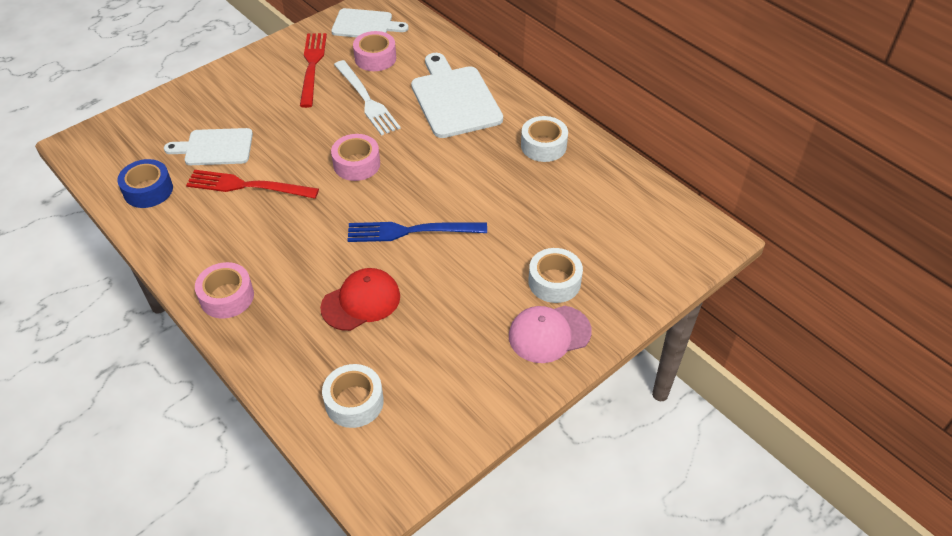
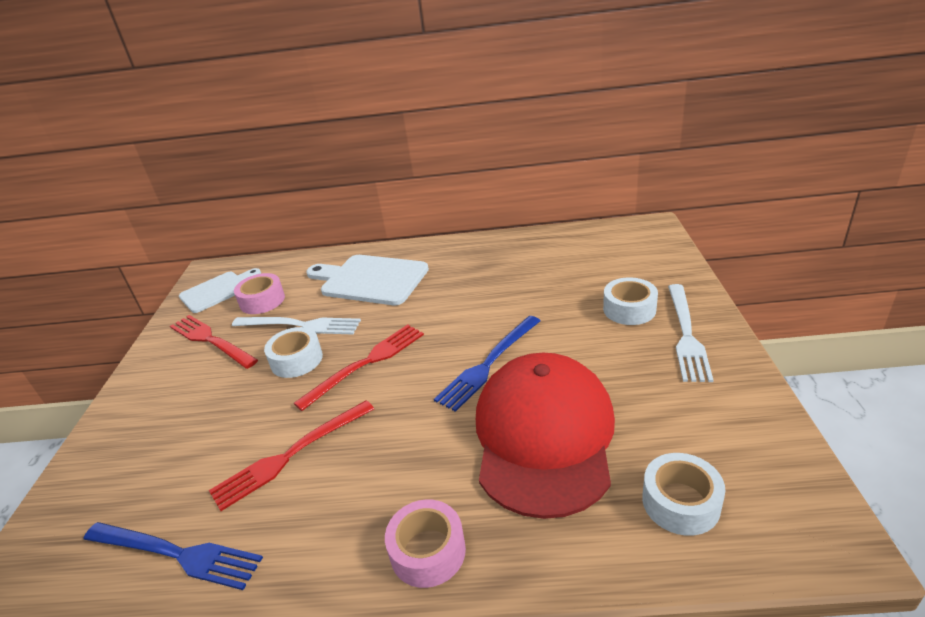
camera: 45 degrees left, 15 degrees down
(148, 190) = (176, 554): blue tape -> blue fork
(215, 147) = (203, 458): white cutting board -> none
(357, 164) = (366, 363): pink tape -> red fork
(361, 301) = (544, 435): red cap -> red cap, size x1.92
(543, 146) = (478, 259): white tape -> white tape (296, 360)
(549, 334) = (686, 334): pink cap -> white fork

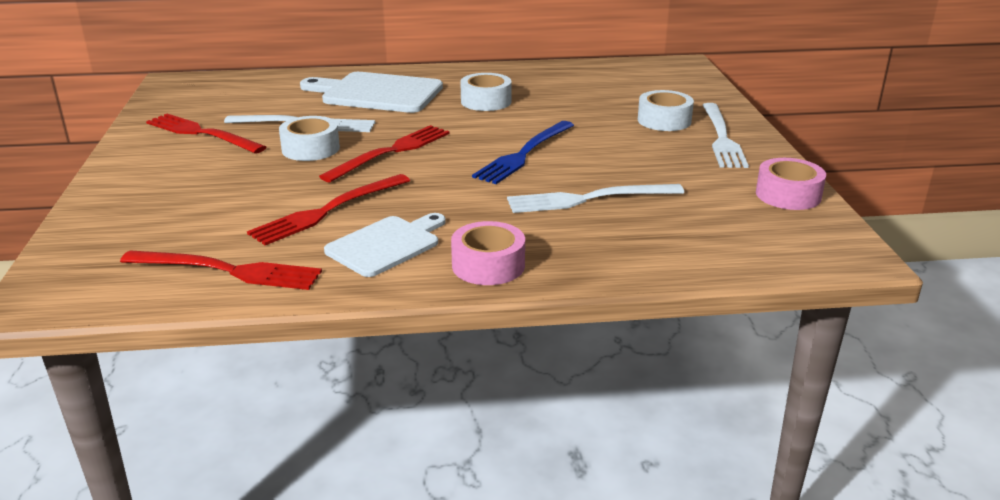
camera: 10 degrees left, 5 degrees down
(176, 554) = (227, 271): blue fork -> red fork
(217, 291) = (193, 97): white cutting board -> white cutting board (386, 245)
(262, 301) = (252, 106): pink tape -> pink tape (788, 195)
(544, 435) = (588, 199): red cap -> white fork
(680, 502) = (720, 236): white tape -> white tape (486, 101)

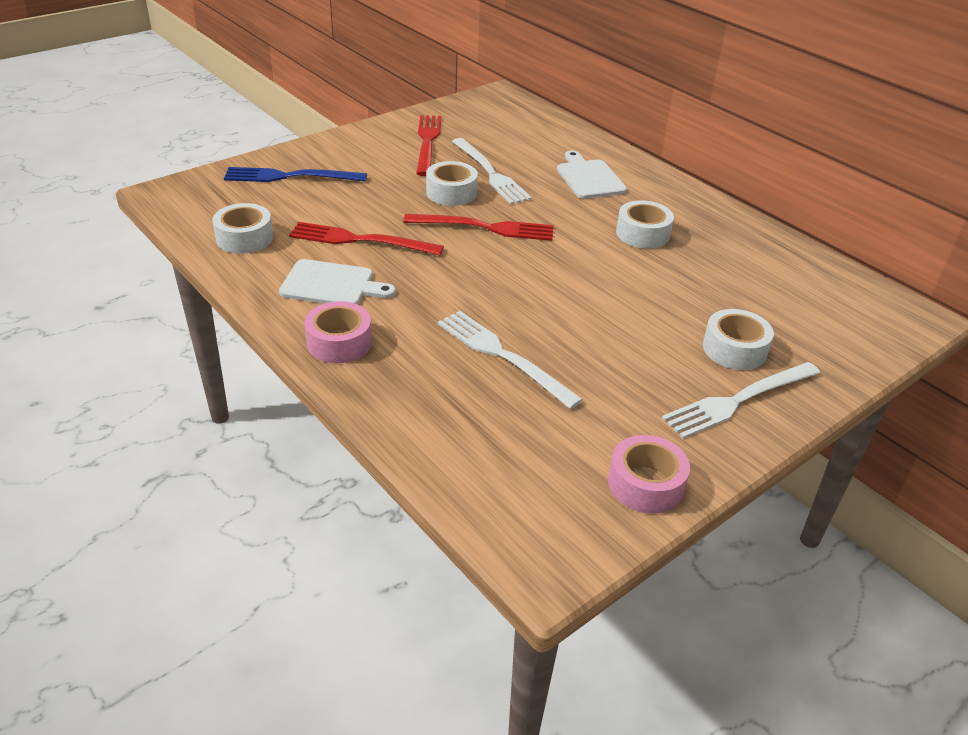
camera: 55 degrees right, 10 degrees up
(227, 271) = (245, 238): red fork -> white tape
(377, 93) = (589, 178): white cutting board -> white cutting board, size x0.65
(524, 154) = (555, 292): blue fork -> blue fork (290, 176)

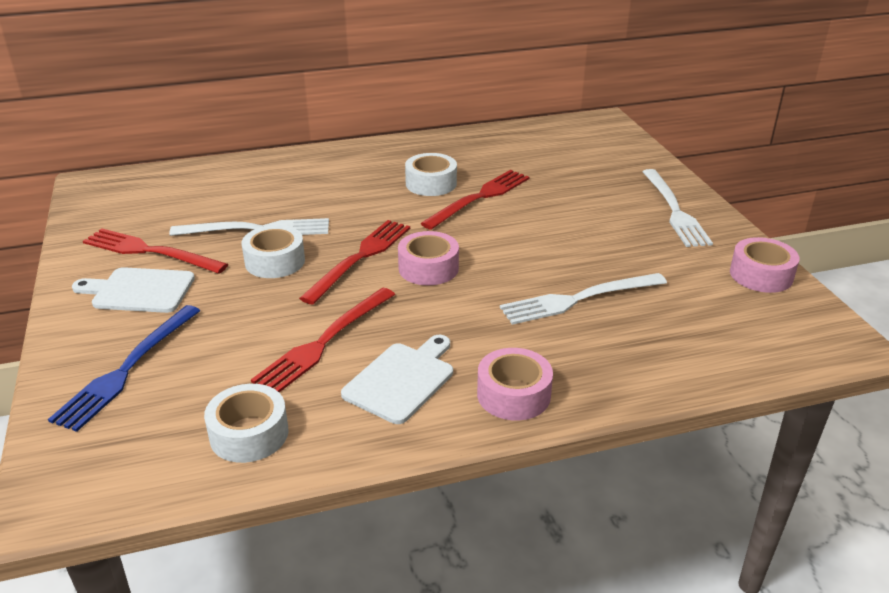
camera: 65 degrees left, 5 degrees down
(494, 263) = (428, 268): none -> pink tape
(589, 178) = (316, 182): white cutting board -> white cutting board (139, 290)
(641, 266) = (480, 198): none -> red fork
(734, 349) = (612, 193): white tape -> none

